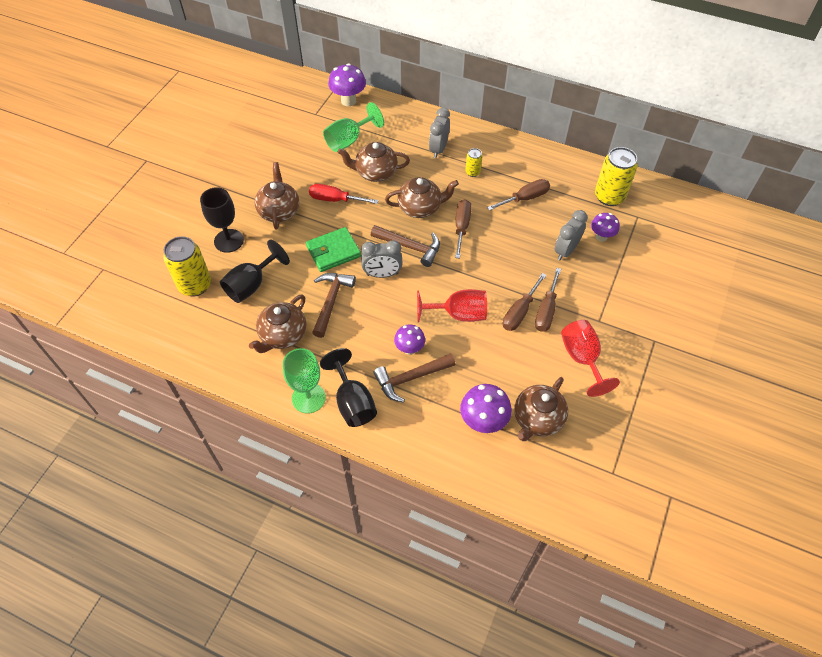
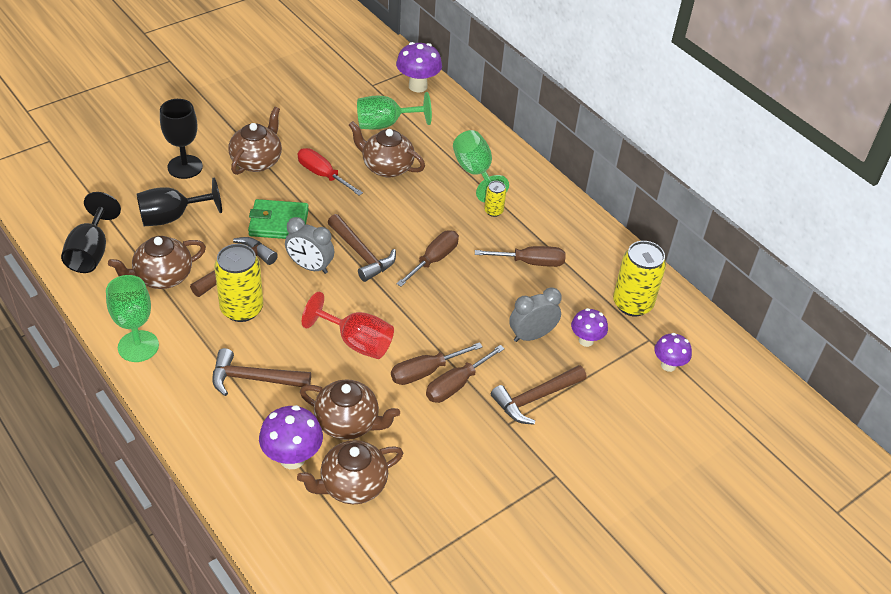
camera: 25 degrees right, 10 degrees down
(195, 285) = (119, 193): yellow can -> yellow can (242, 309)
(352, 402) = (177, 371): black goblet -> black goblet (91, 252)
(409, 349) = (276, 350): purple mushroom -> purple mushroom (668, 365)
(420, 208) = (405, 221): brown teapot -> brown teapot (348, 423)
(438, 149) = (475, 172): grey clock -> green goblet
(582, 358) = (454, 451): red goblet -> none
(602, 294) = (535, 398): none -> brown hammer

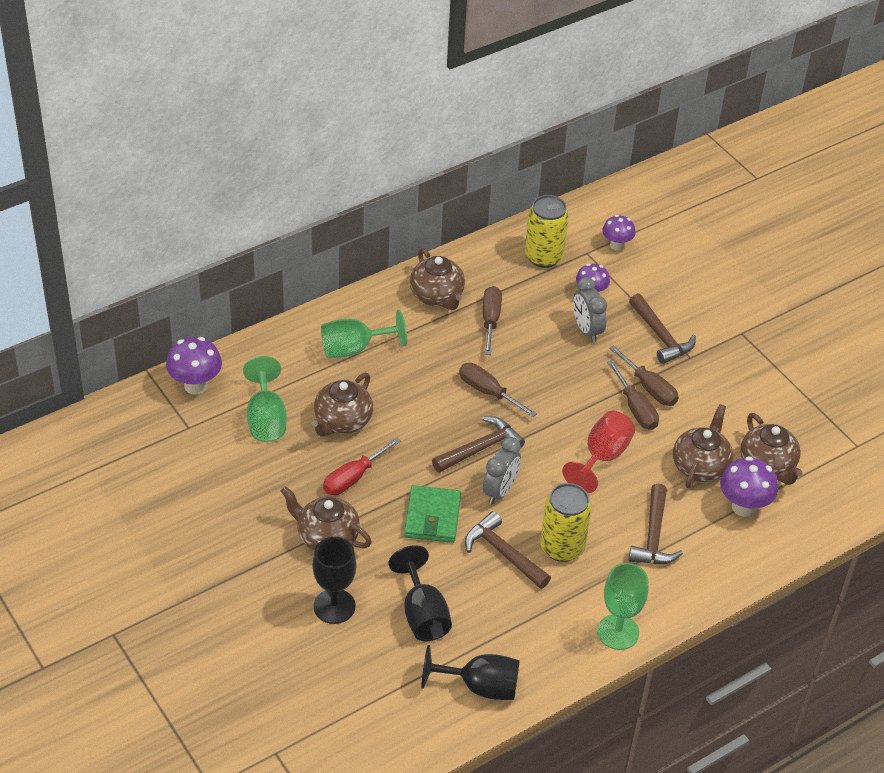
camera: 85 degrees left, 0 degrees up
(162, 277) = (518, 617): brown teapot -> brown teapot (437, 296)
(493, 211) = (416, 340): yellow can -> none

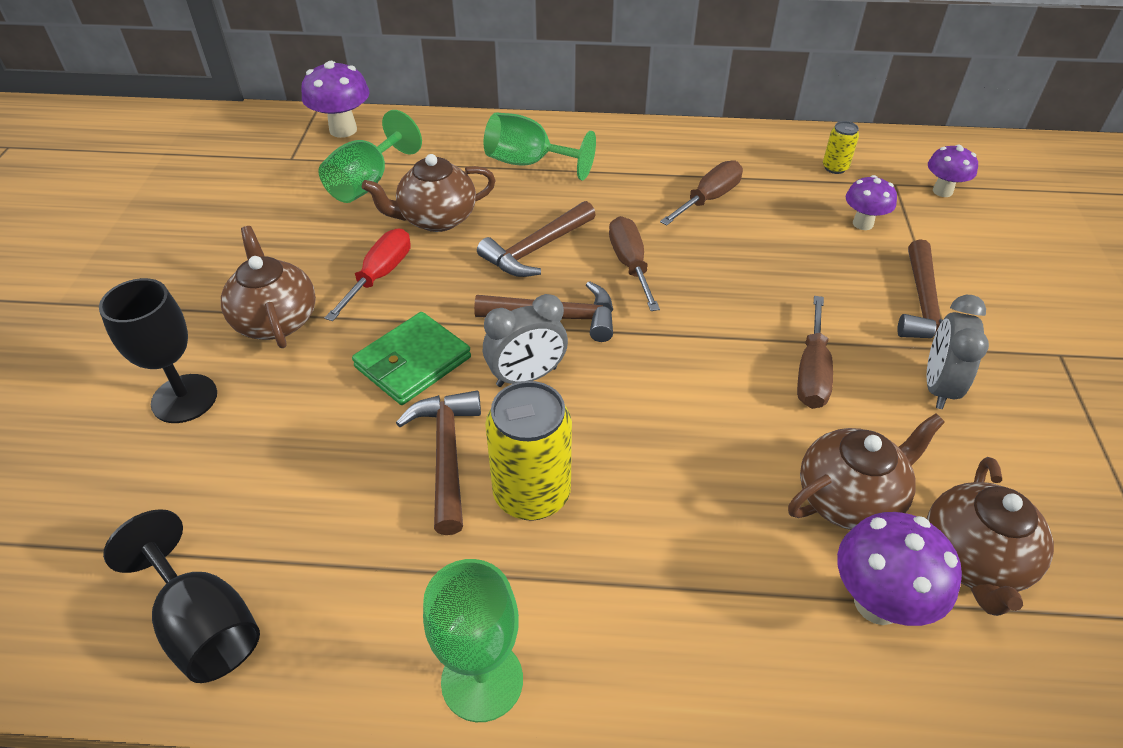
camera: 40 degrees right, 0 degrees up
(353, 478) = (380, 276): red screwdriver -> red screwdriver turned 120 degrees clockwise
(422, 614) = (262, 471): black goblet -> none
(437, 296) = (670, 155): brown teapot -> none
(543, 257) = (835, 168): yellow can -> yellow can, size x0.50
(586, 330) = (822, 256): grey clock -> grey clock (938, 387)
(602, 457) = (706, 407): red goblet -> none
(649, 388) = (854, 357): brown screwdriver -> none
(653, 536) = (682, 560): brown hammer -> brown hammer (535, 249)

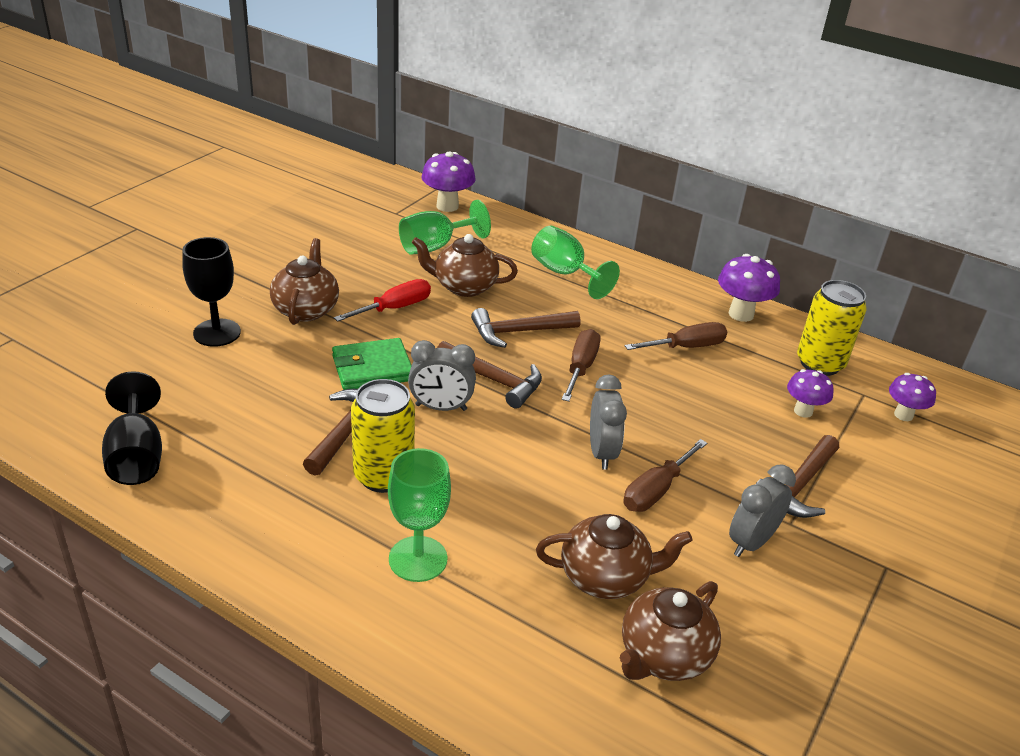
camera: 25 degrees right, 10 degrees down
(482, 680) = (266, 558): green goblet -> green goblet (418, 559)
(728, 353) = (601, 453): none -> grey clock
(835, 168) = (820, 363): yellow can -> yellow can, size x2.00
(877, 603) = (563, 644): purple mushroom -> purple mushroom (741, 314)

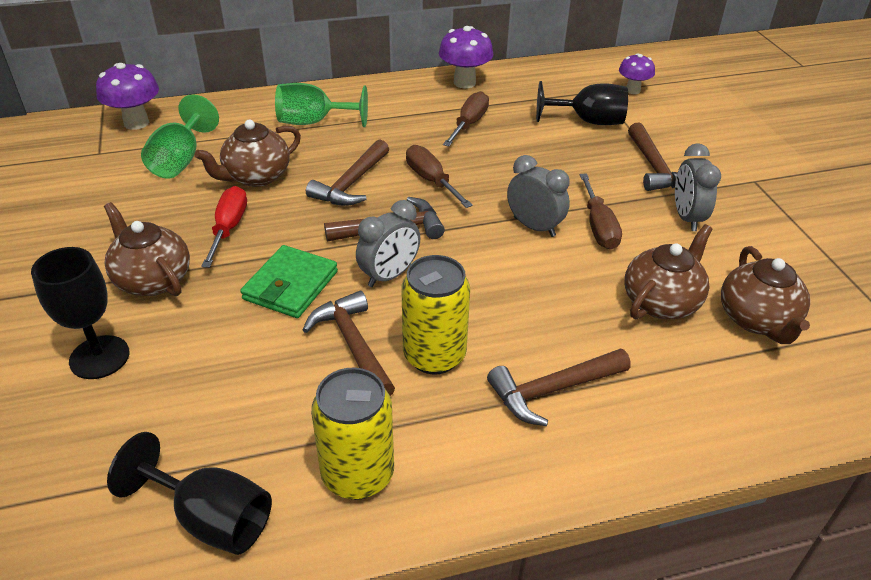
camera: 45 degrees left, 5 degrees up
(418, 559) = (552, 390): green goblet -> brown hammer
(803, 411) = (588, 121): purple mushroom -> black goblet
(820, 363) = (551, 87): yellow can -> yellow can (358, 474)

